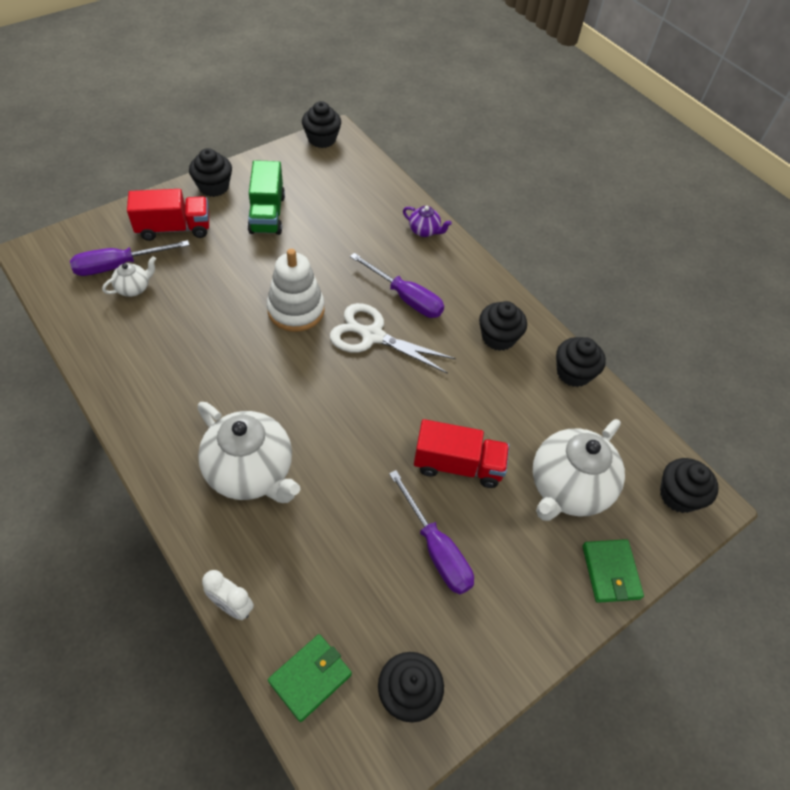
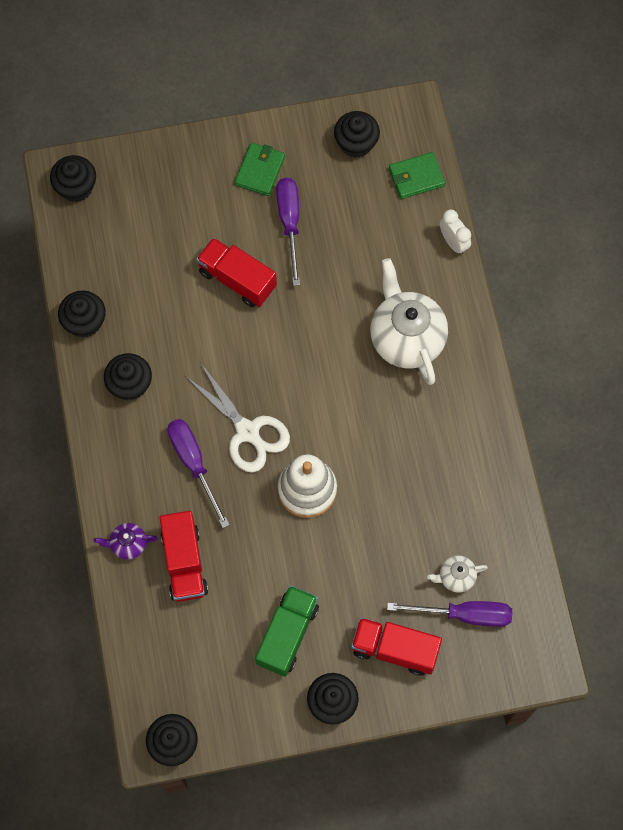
camera: 150 degrees left, 15 degrees up
(373, 233) = (184, 562): none -> red truck
(424, 231) = (128, 544): purple teapot -> purple teapot turned 60 degrees counterclockwise
(567, 488) = (161, 227): white teapot -> none
(610, 572) = (170, 157): green wallet -> green wallet (260, 170)

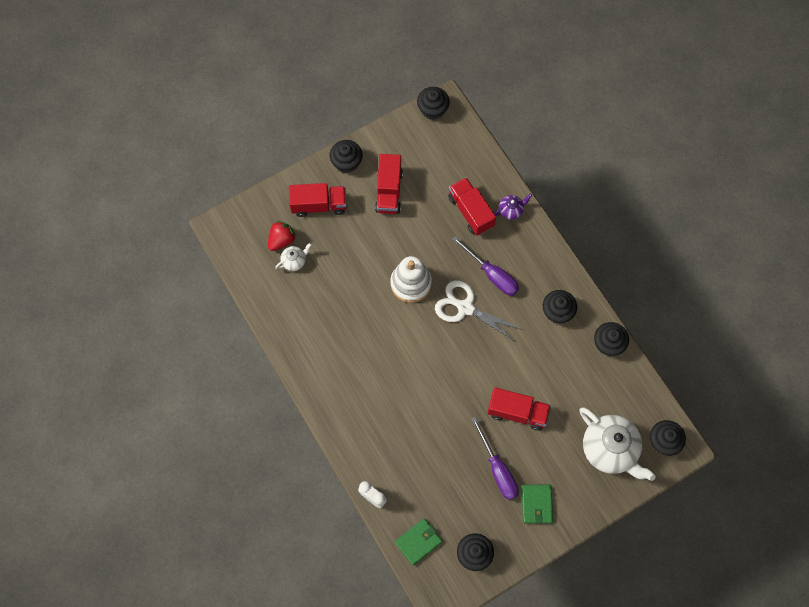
camera: 160 degrees right, 0 degrees up
(287, 635) = (389, 191): green truck -> red truck
(406, 338) = (382, 411): white teapot -> white teapot (610, 450)
(464, 614) = (281, 240): purple screwdriver -> red strawberry

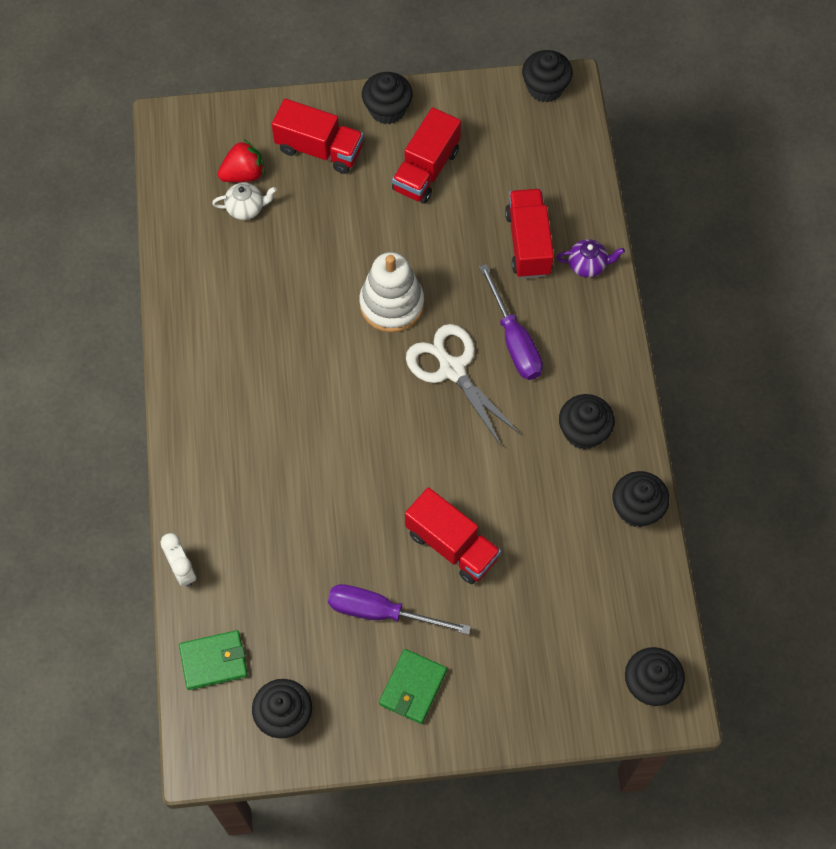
camera: 25 degrees right, 5 degrees down
(497, 469) = (381, 612): purple screwdriver -> purple screwdriver turned 105 degrees clockwise
(610, 450) = (562, 659): white teapot -> none

